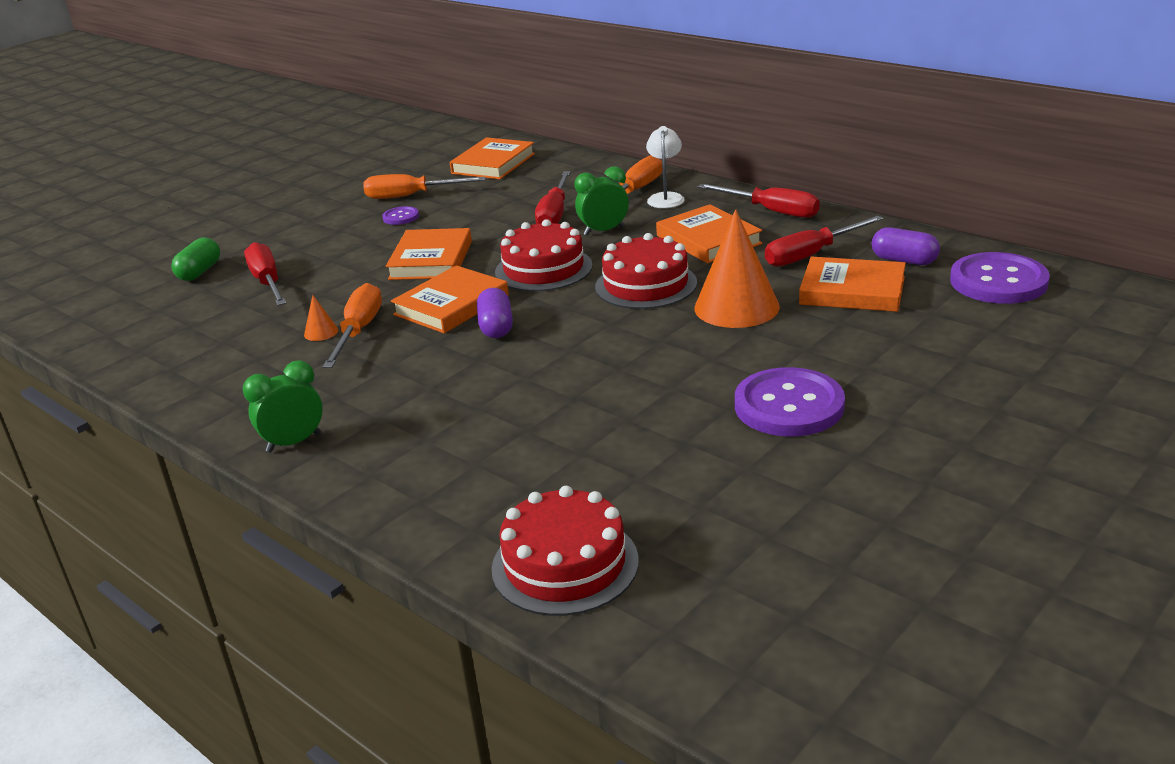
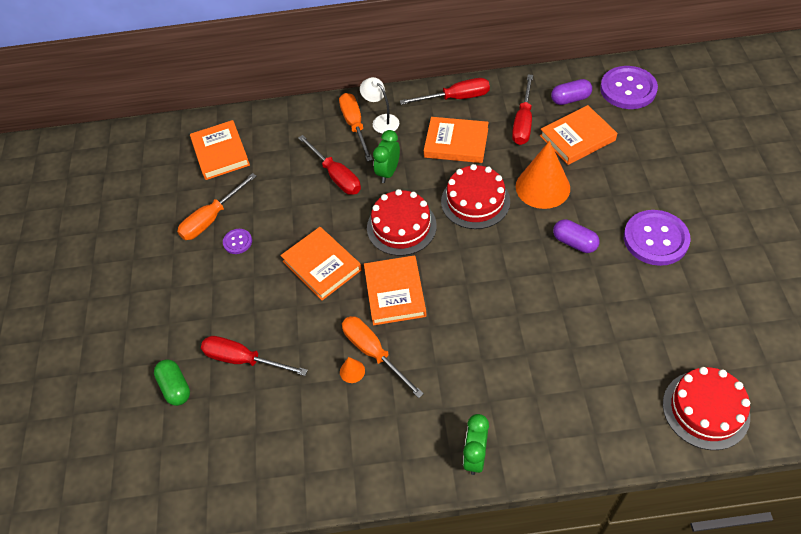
camera: 45 degrees left, 25 degrees up
(496, 327) = (446, 290): purple capsule -> purple capsule (574, 242)

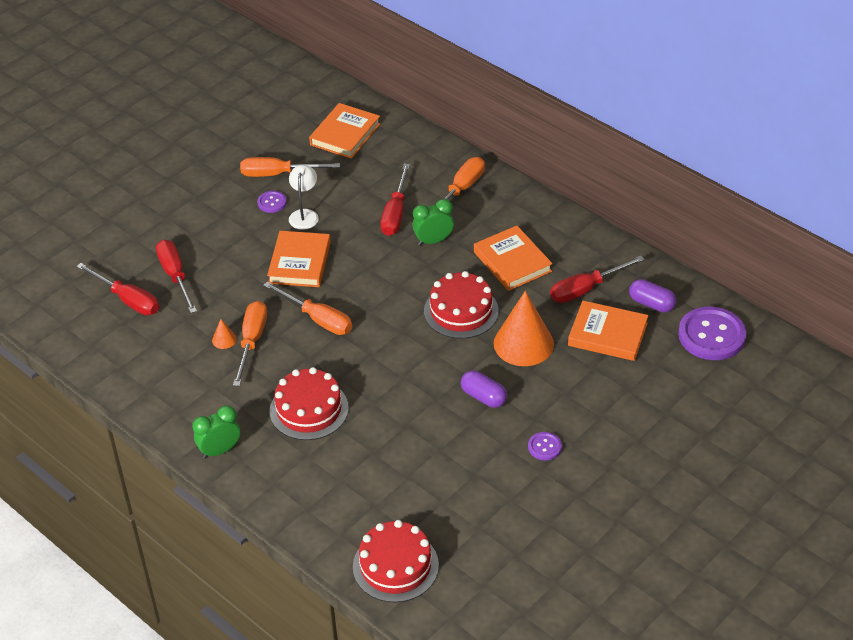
camera: 45 degrees right, 10 degrees down
(175, 387) = (119, 257): green capsule -> none
(381, 121) = (485, 202): white lamp -> white lamp (304, 215)
(395, 292) = (318, 319): orange book -> orange screwdriver
(401, 226) = (386, 283): red cake -> red cake (309, 409)
(456, 98) = (565, 230): red screwdriver -> red screwdriver (128, 300)
(574, 242) = (483, 397): purple capsule -> purple capsule turned 45 degrees counterclockwise
(655, 239) = (544, 447): purple button -> purple button, size x0.48

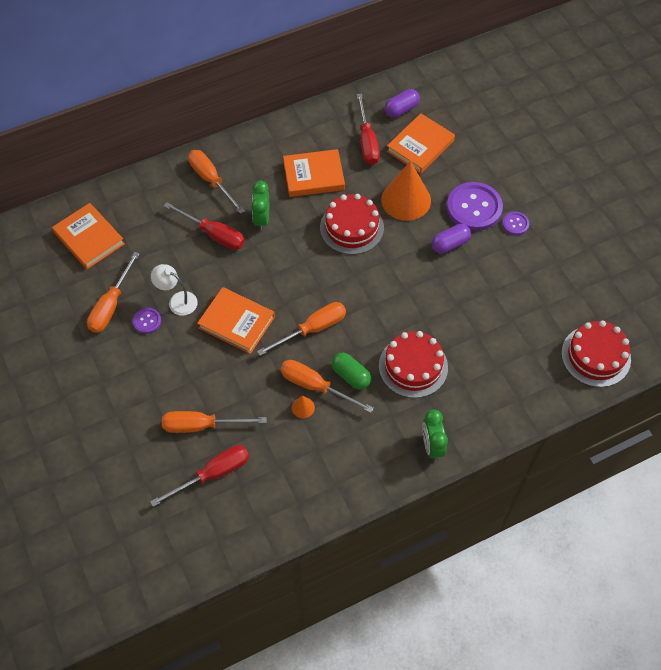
camera: 70 degrees left, 15 degrees up
(175, 276) = (202, 425): red screwdriver -> orange screwdriver
(276, 364) = (351, 375): none -> green capsule
(711, 335) = (449, 89): purple button -> purple button (474, 208)

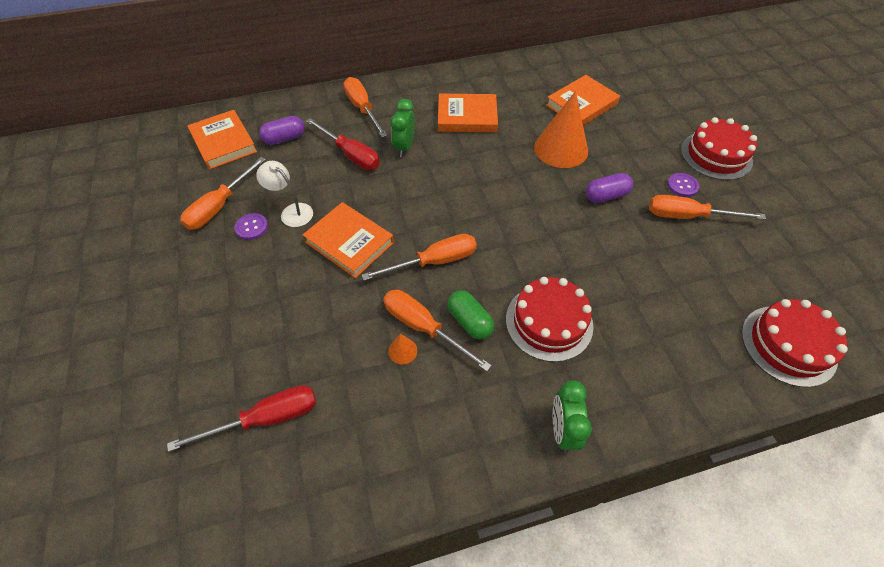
camera: 10 degrees right, 5 degrees down
(202, 425) = (273, 353): orange screwdriver -> orange screwdriver (687, 216)
(352, 227) = (498, 166): red cake -> red cake (716, 155)
(367, 142) = (527, 95): red screwdriver -> none
(401, 109) = (565, 73): purple capsule -> purple capsule (285, 138)
(474, 208) = (635, 165): purple button -> none

